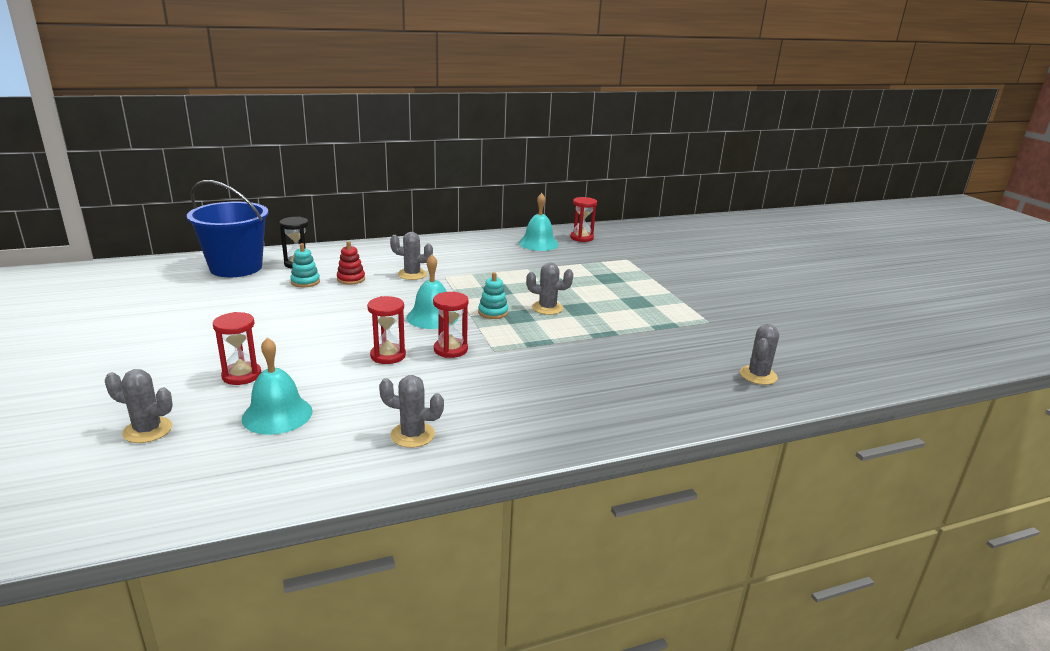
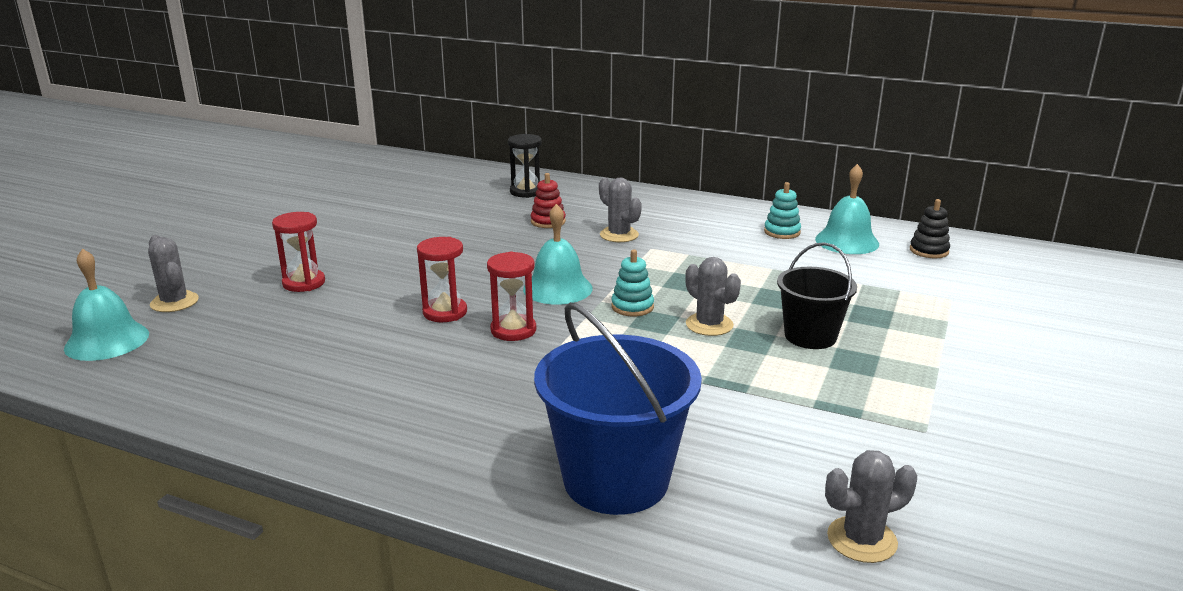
camera: 45 degrees right, 0 degrees up
(236, 267) = (467, 181): blue bucket -> blue bucket (616, 480)
(277, 414) = (268, 329): turquoise bell -> turquoise bell (107, 341)
(305, 282) = (501, 212): turquoise stacking toy -> turquoise stacking toy (782, 232)
(412, 435) = (329, 399): grey cactus -> none
(581, 238) = (929, 251): red hourglass -> black stacking toy
(600, 297) = (810, 336): none -> black bucket

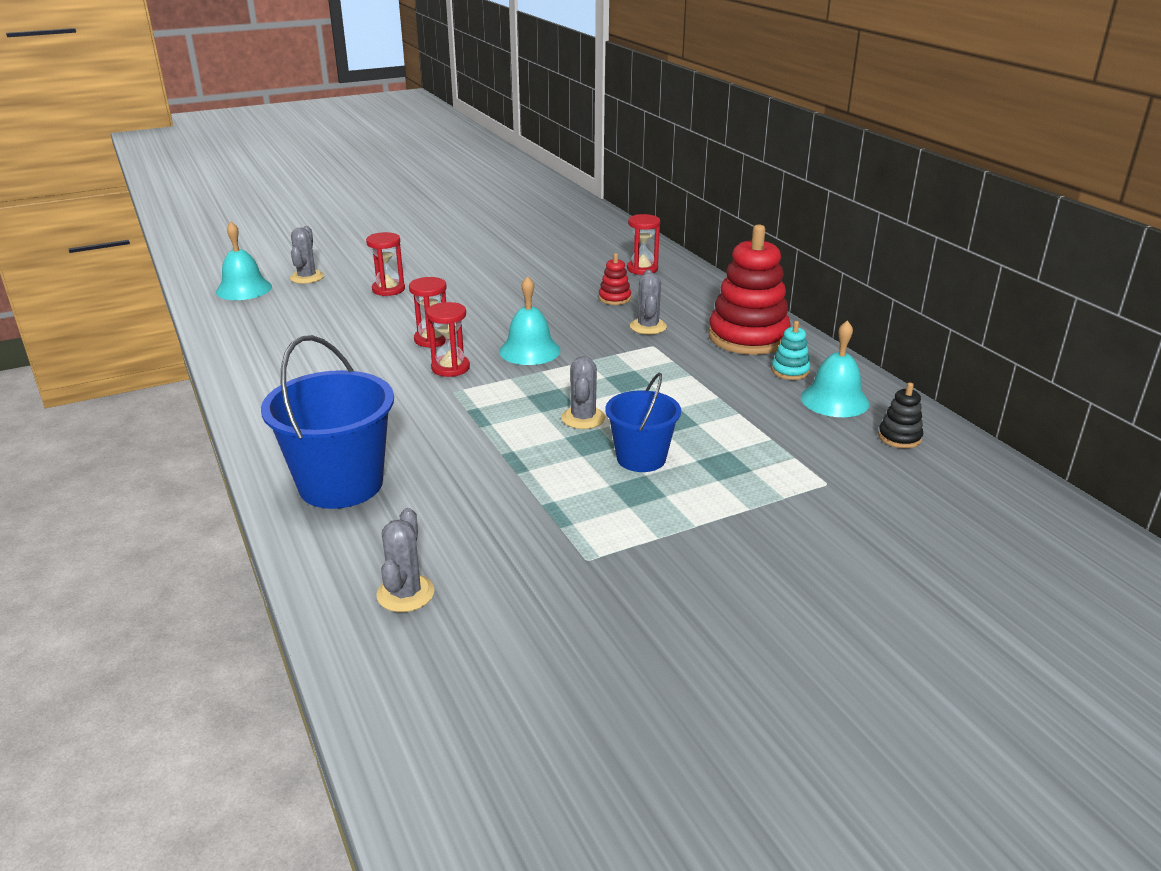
camera: 40 degrees right, 5 degrees up
(526, 192) = (642, 269): black hourglass -> red hourglass
(632, 307) = (555, 383): turquoise stacking toy -> none
(708, 218) = (748, 337): none -> red stacking toy
(810, 336) = (641, 458): black bucket -> blue bucket
(862, 540) = (405, 593): grey cactus -> grey cactus turned 75 degrees clockwise

